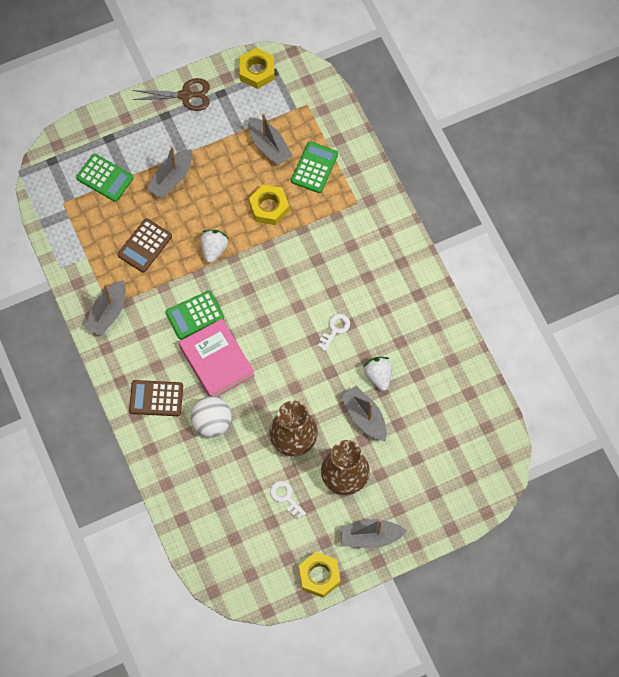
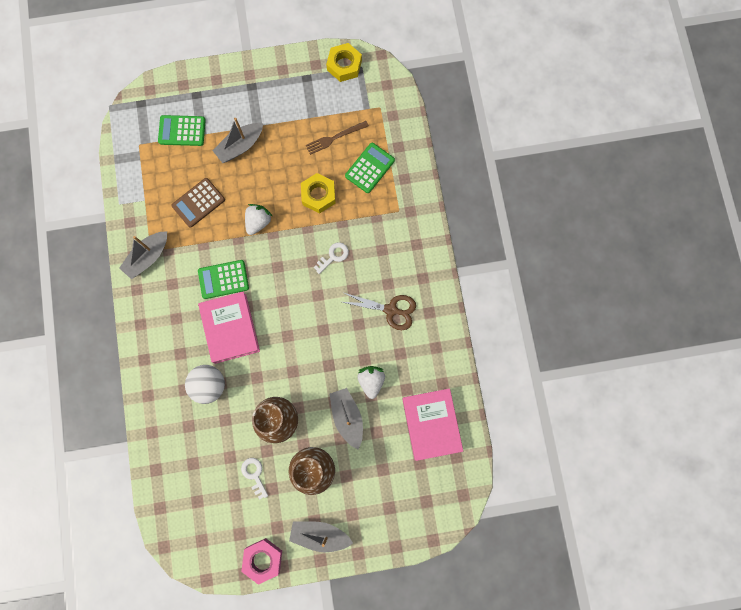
camera: 15 degrees right, 10 degrees up
(105, 178) = (182, 131): green calculator -> green calculator turned 135 degrees clockwise
(156, 398) = (166, 349): brown calculator -> none
(185, 95) = (275, 72): brown scissors -> brown scissors (391, 310)
(269, 146) = (335, 138): grey boat -> brown fork
(319, 576) = (263, 559): yellow nut -> pink nut
(335, 329) = (344, 326): white key -> white key (333, 256)
(452, 402) = (431, 424): none -> pink book

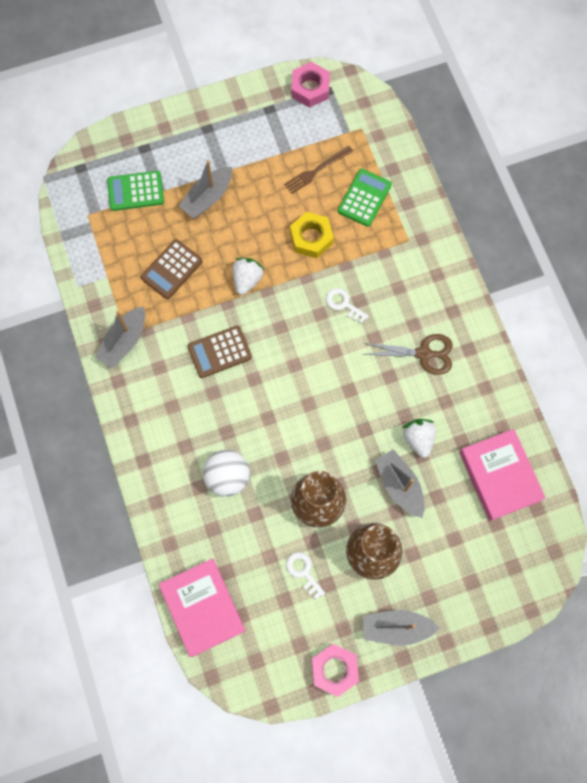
camera: 10 degrees left, 5 degrees down
(223, 279) = (219, 352): green calculator -> brown calculator
(230, 328) = (239, 407): pink book -> pink book (203, 608)
(333, 256) = (343, 304): white key -> white key turned 90 degrees counterclockwise
(344, 65) = (310, 88): yellow nut -> pink nut

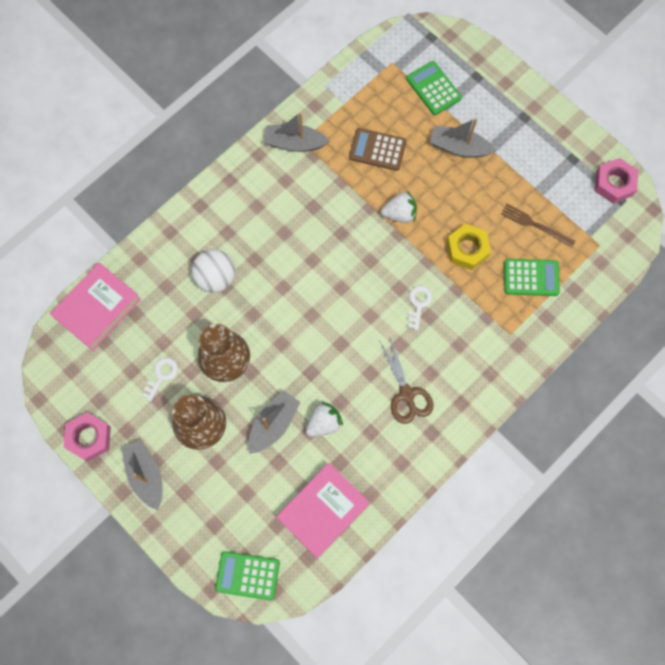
camera: 65 degrees right, 0 degrees up
(219, 352) = (322, 221): brown calculator -> none
(531, 570) = (247, 575): none -> green calculator

